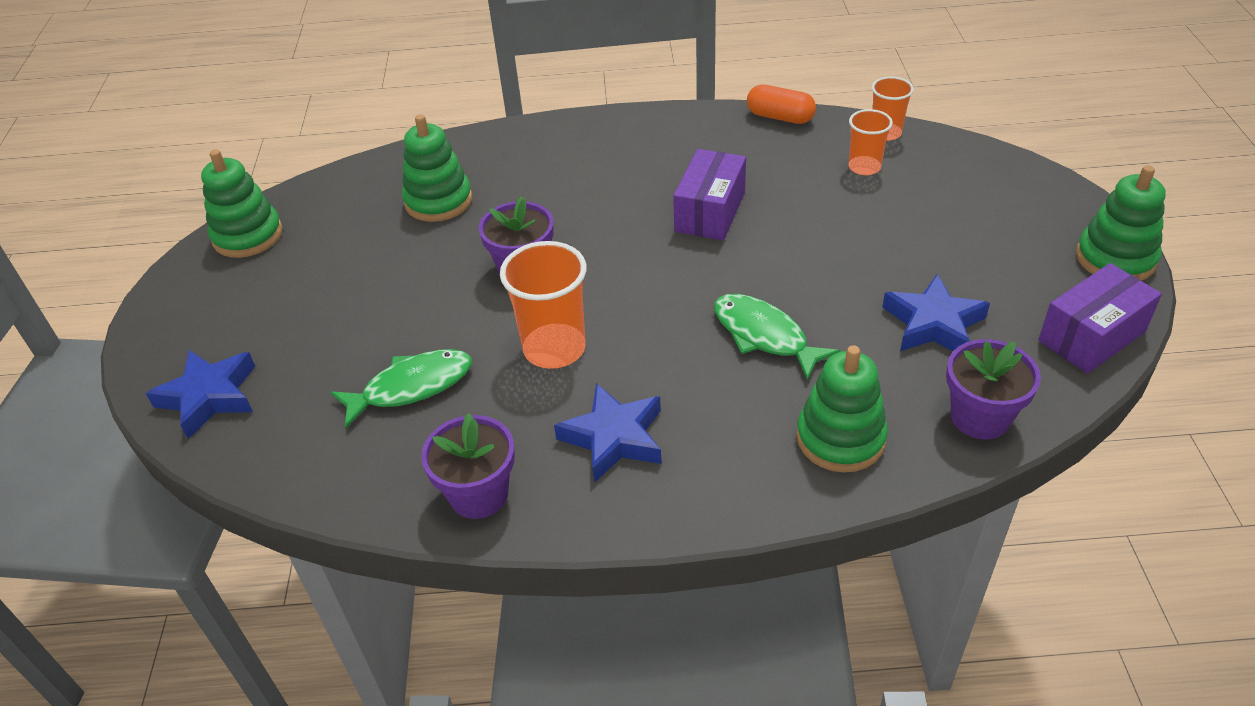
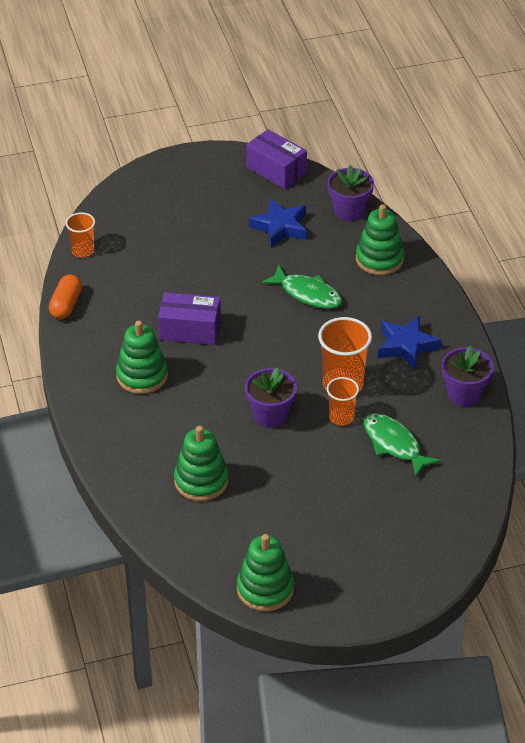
camera: 105 degrees left, 0 degrees up
(209, 397) = (432, 546): blue star -> none
(764, 336) = (307, 294): green fish -> green fish turned 90 degrees counterclockwise
(864, 167) = (126, 259): orange cup -> orange cup (341, 417)
(1115, 258) = (206, 158): green stacking toy -> green stacking toy (142, 376)

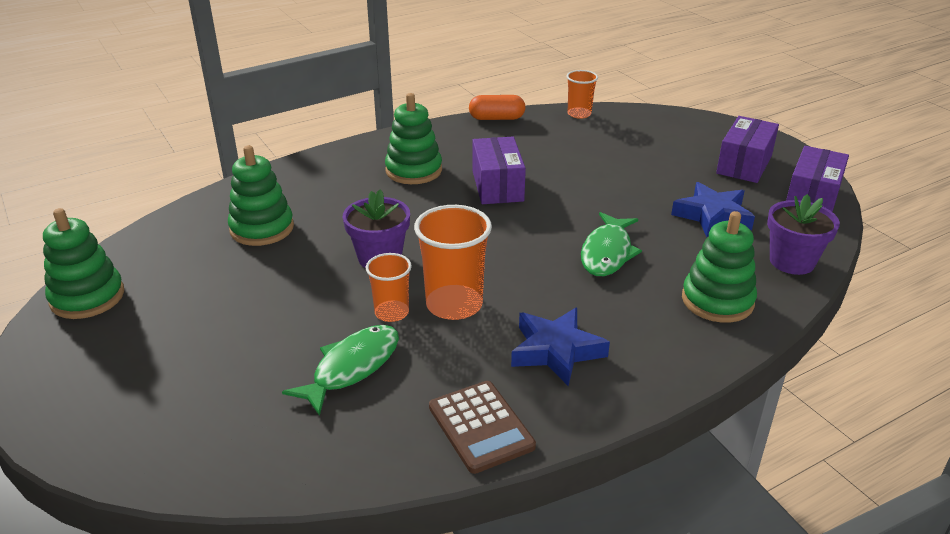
camera: 75 degrees right, 10 degrees down
(214, 185) = (744, 164): none -> purple box
(464, 394) = (481, 427): purple flower pot -> brown calculator

